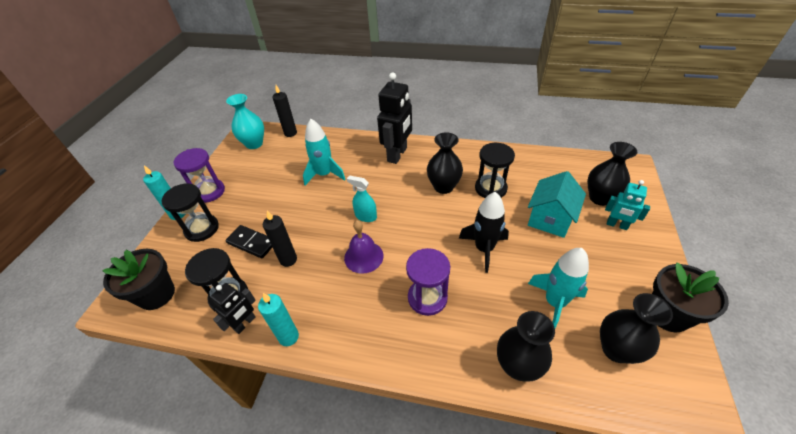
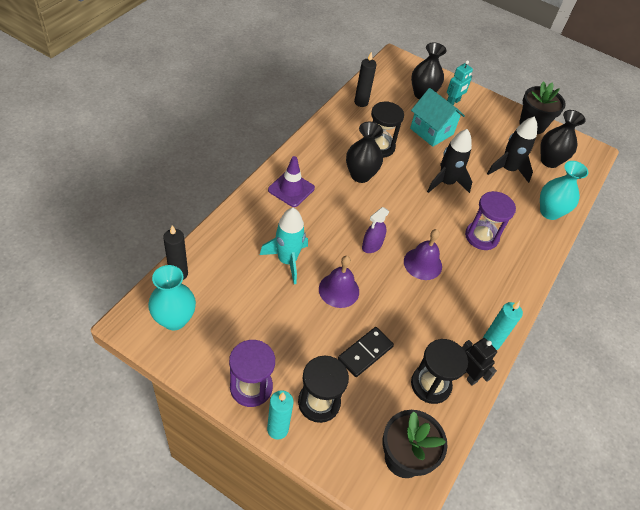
camera: 80 degrees left, 5 degrees up
(288, 260) = (402, 324): black candle -> black candle (361, 102)
(308, 210) = (339, 290): none -> purple bell
(365, 216) = (372, 246): turquoise spray bottle -> purple spray bottle
(397, 155) = (291, 189): black robot -> purple traffic cone
(517, 366) = (549, 212): black vase -> turquoise vase
(554, 302) = (508, 169): turquoise rocket -> black rocket

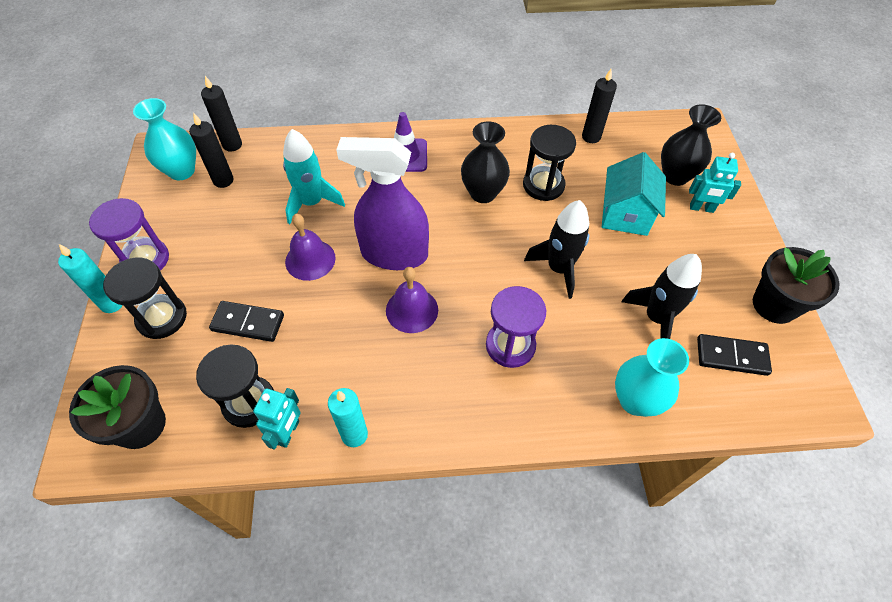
camera: 60 degrees right, 5 degrees up
(213, 299) = (223, 180): none -> black candle
(372, 246) = (394, 254): purple spray bottle -> purple spray bottle, size x2.10
(467, 375) = (288, 432): black robot -> turquoise robot
(549, 161) = (731, 356): black vase -> black domino

